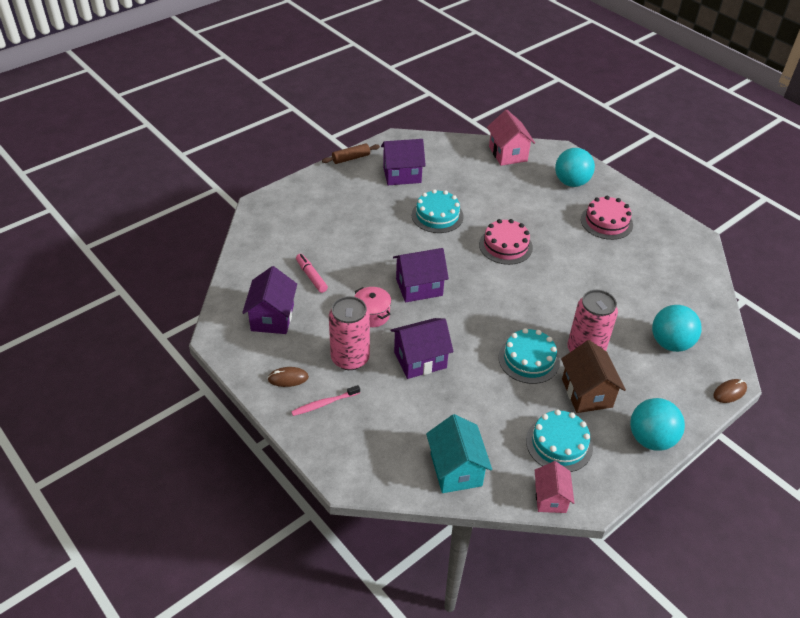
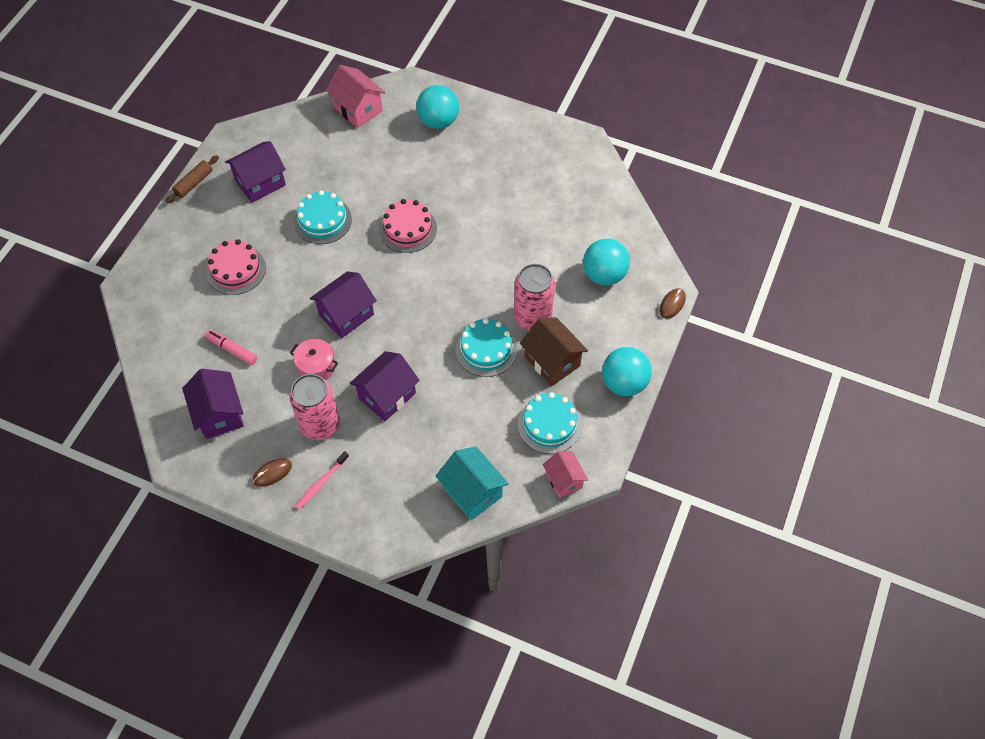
camera: 25 degrees left, 15 degrees up
(606, 222) = (493, 157): pink cake -> pink cake (236, 269)

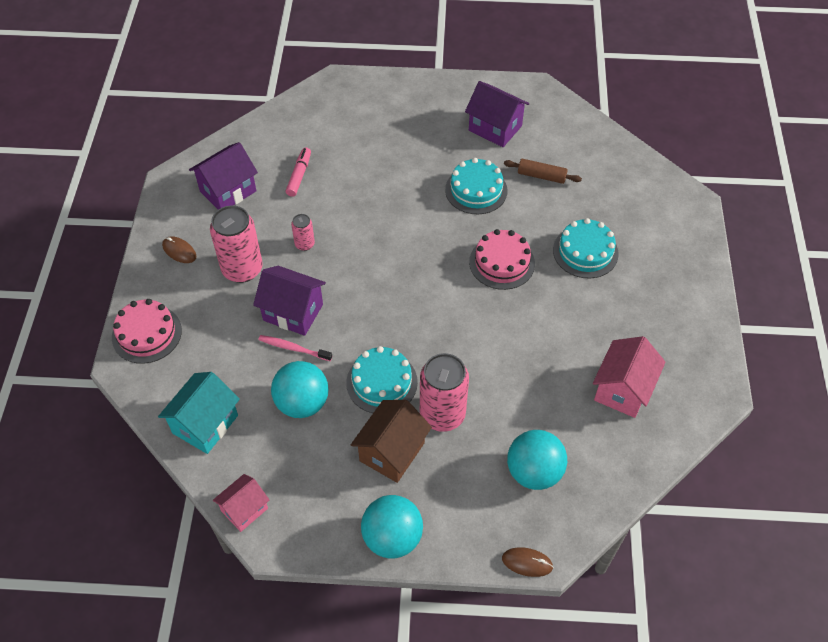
camera: 70 degrees right, 5 degrees down
(194, 183) = (468, 82): brown rolling pin -> brown rolling pin (541, 176)
(236, 269) = (387, 146): pink cake -> pink cake (147, 334)
(316, 367) = (304, 244): pink pot -> pink can
(321, 483) = (179, 292): pink toothbrush -> pink toothbrush (293, 348)
(346, 315) = (373, 247): purple house -> none
(358, 109) = (630, 170): pink house -> pink house (623, 390)
(438, 121) = (658, 243): turquoise ball -> turquoise ball (302, 403)
(549, 424) = (310, 473): turquoise cake -> turquoise cake (585, 252)

